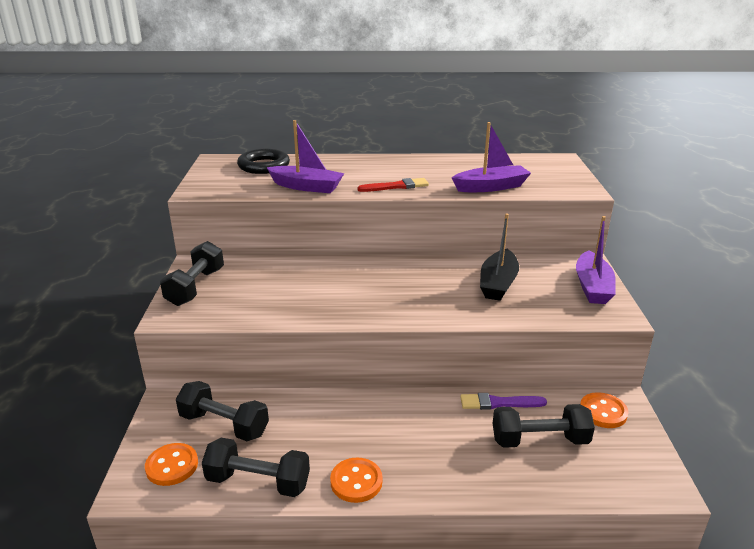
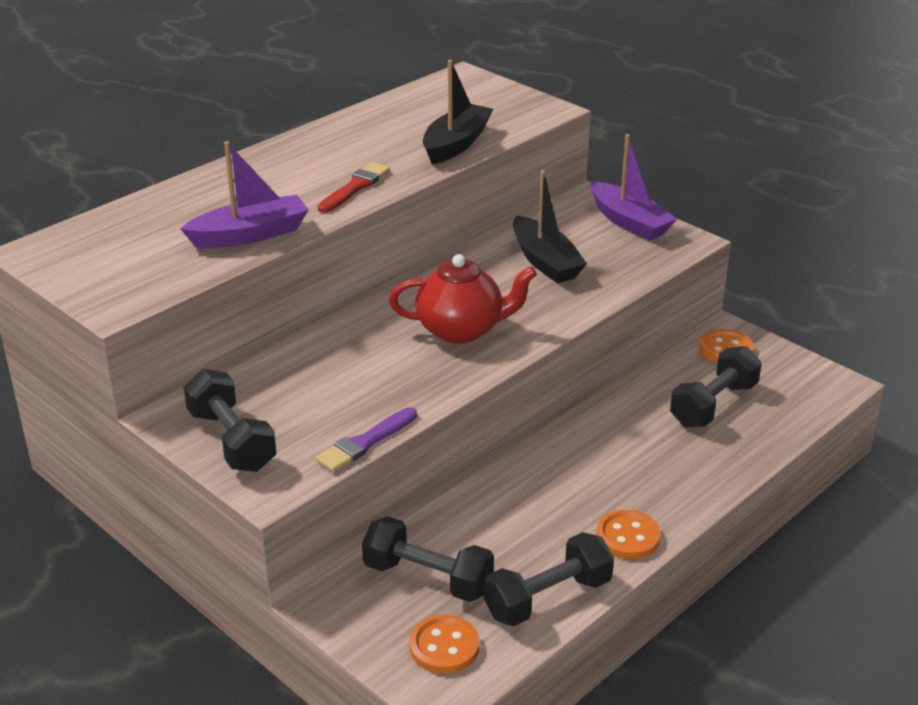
camera: 45 degrees left, 5 degrees up
(224, 425) = (428, 578): black dumbbell -> black dumbbell turned 45 degrees clockwise
(264, 166) = (128, 230): black ring -> none
(387, 294) = (461, 330): none -> red teapot
(491, 187) = (456, 144): purple boat -> black boat
(498, 403) = (639, 393): purple brush -> purple brush (365, 442)

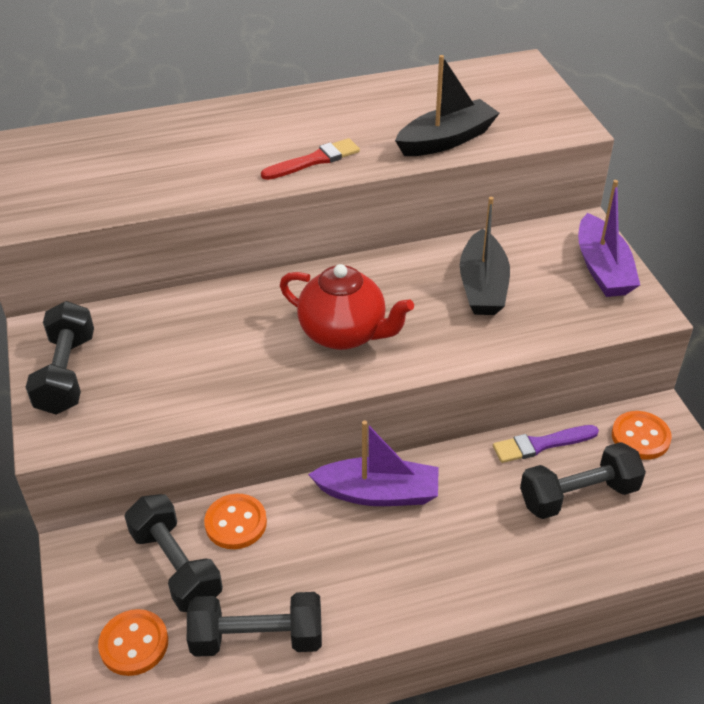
camera: 30 degrees right, 10 degrees up
(250, 235) = (183, 183): purple boat -> purple boat (378, 493)
(365, 442) = (165, 421): purple brush -> purple brush (541, 444)
(628, 537) = (379, 607): orange button -> orange button (236, 523)

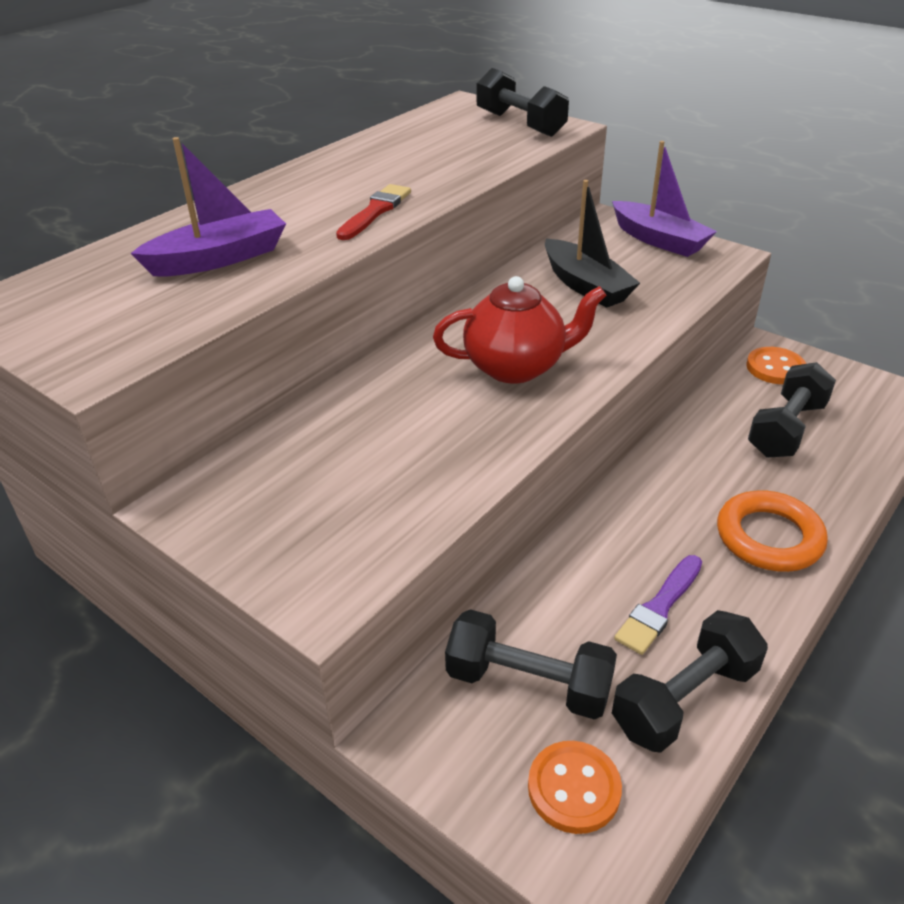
camera: 35 degrees left, 5 degrees down
(66, 374) = (263, 531): black dumbbell -> black dumbbell (520, 124)
(236, 523) = (541, 608): orange button -> none
(378, 493) = (636, 510): purple boat -> purple boat (219, 258)
(446, 140) = (476, 163): black boat -> none
(451, 570) = (769, 537): none -> orange ring
(541, 444) = (715, 407): purple brush -> purple brush (659, 607)

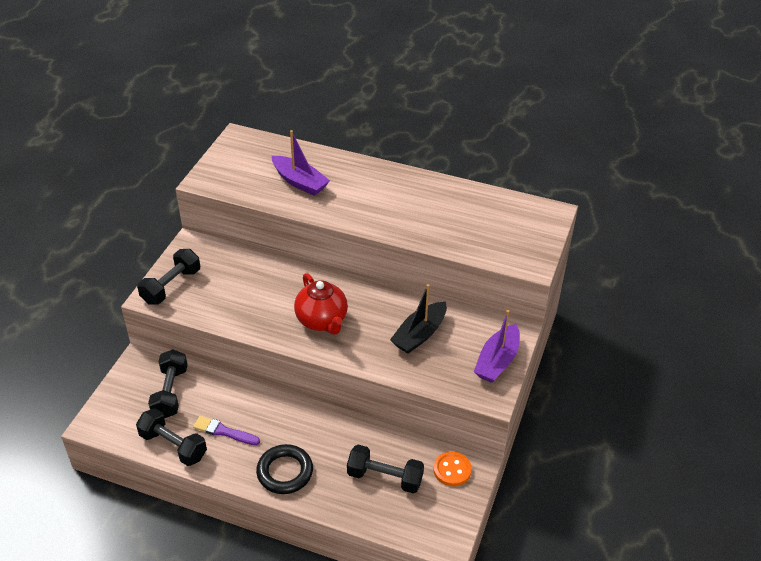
camera: 70 degrees right, 5 degrees up
(375, 211) = (369, 217): red brush -> none
(520, 124) = (526, 245): black dumbbell -> black dumbbell (171, 286)
(574, 788) = (124, 415): orange button -> none
(769, 537) = (285, 472): orange ring -> black ring

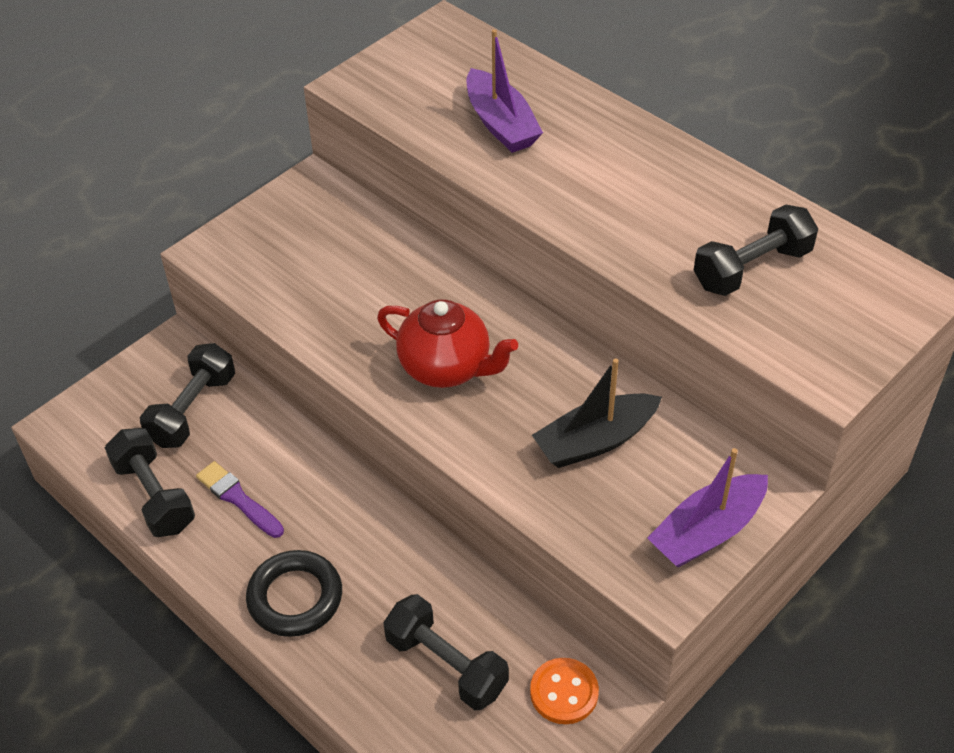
camera: 25 degrees right, 5 degrees up
(171, 286) = (247, 242): black dumbbell -> black dumbbell (752, 268)
(322, 321) = (447, 368): red teapot -> red teapot turned 60 degrees counterclockwise

